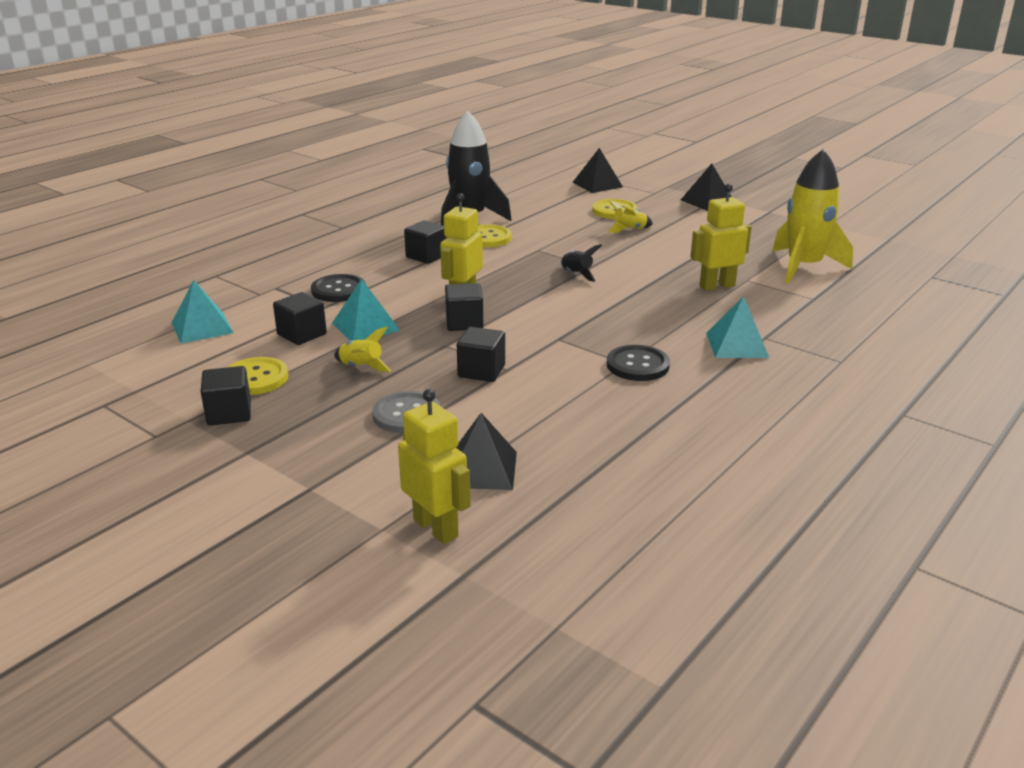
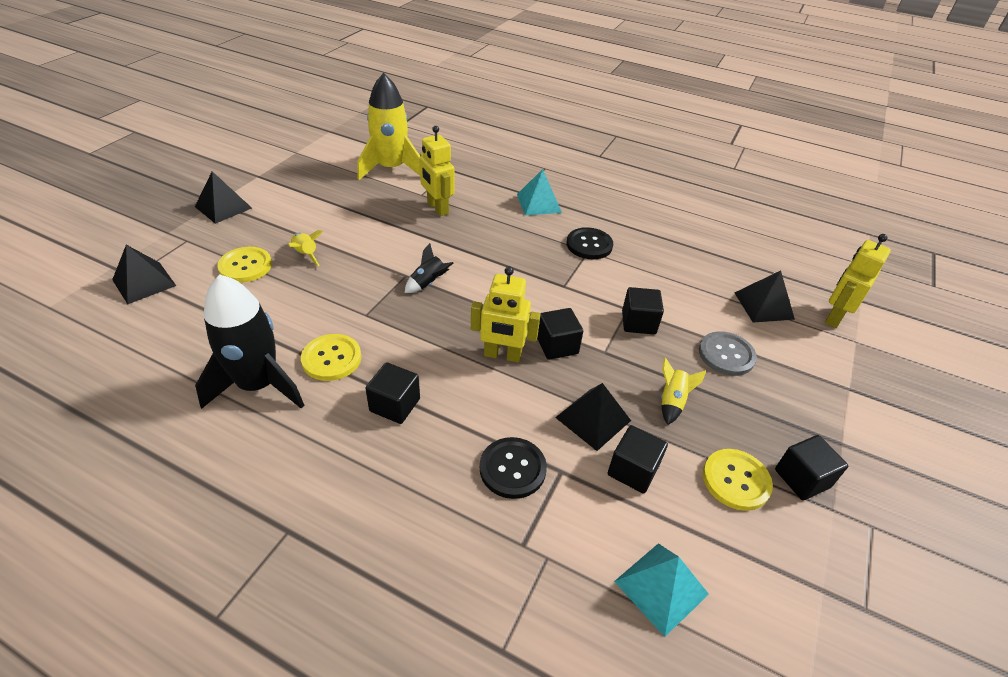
camera: 105 degrees left, 15 degrees up
(365, 326) = (593, 419): turquoise pyramid -> black pyramid

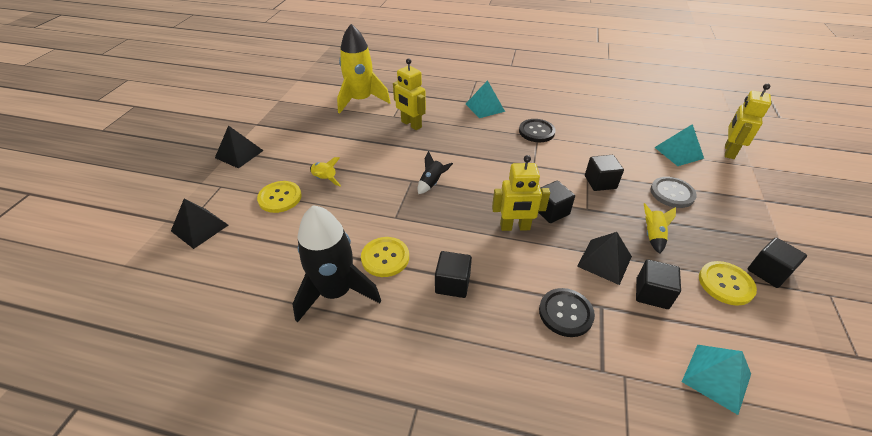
camera: 10 degrees left, 0 degrees up
(763, 305) = (678, 152): black pyramid -> turquoise pyramid

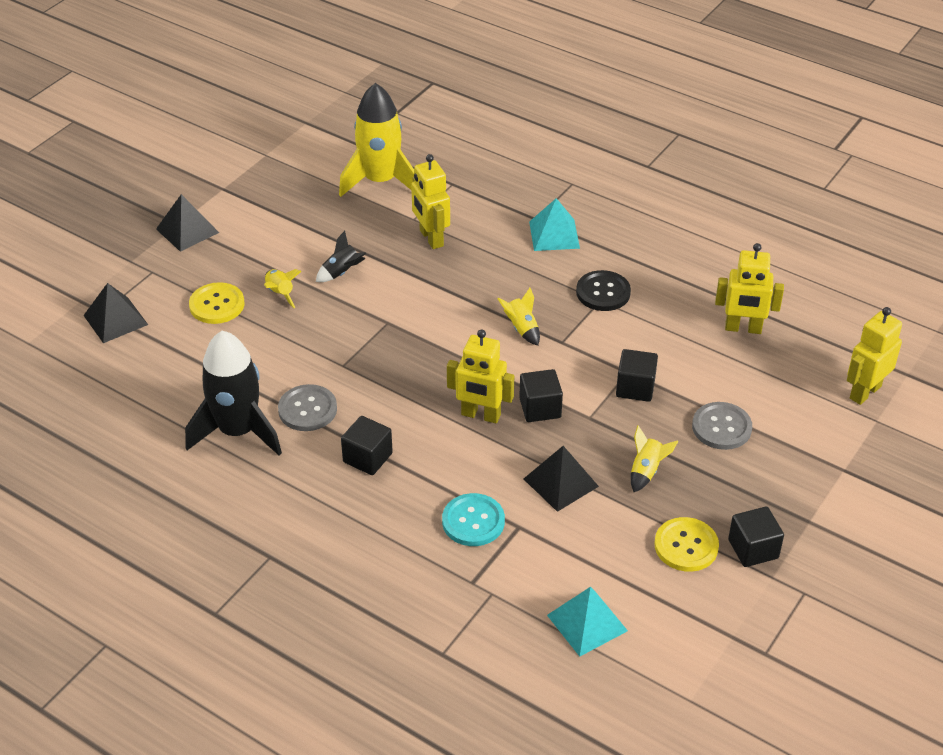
camera: 20 degrees right, 0 degrees up
(385, 258) = (307, 409): yellow button -> grey button
(432, 183) = (411, 332): black rocket -> black rocket (342, 272)
(503, 163) = (522, 328): none -> yellow rocket
(565, 313) = (473, 521): black button -> turquoise button
(631, 133) = (743, 328): none -> yellow robot
(652, 293) = (588, 530): black cube -> none
(678, 152) = (786, 375): turquoise pyramid -> none

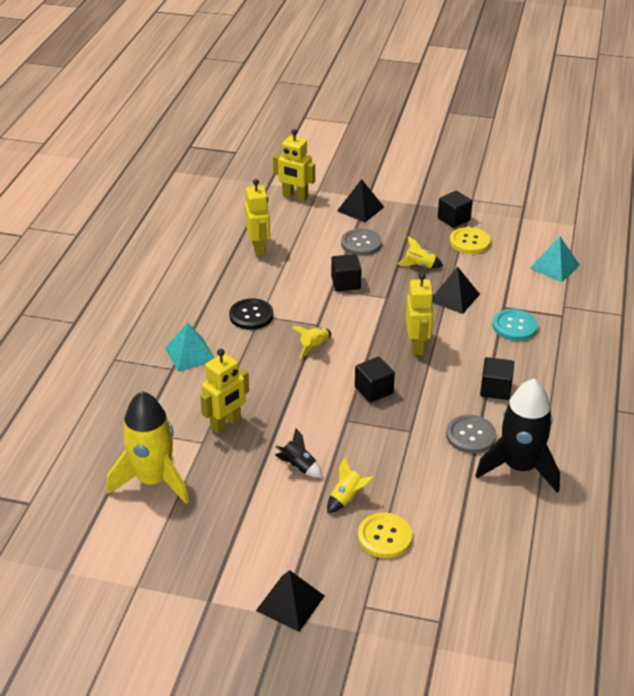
camera: 110 degrees left, 5 degrees down
(115, 320) = (445, 605): black pyramid -> black pyramid (360, 209)
(540, 408) = (392, 320): black cube -> black cube (374, 390)

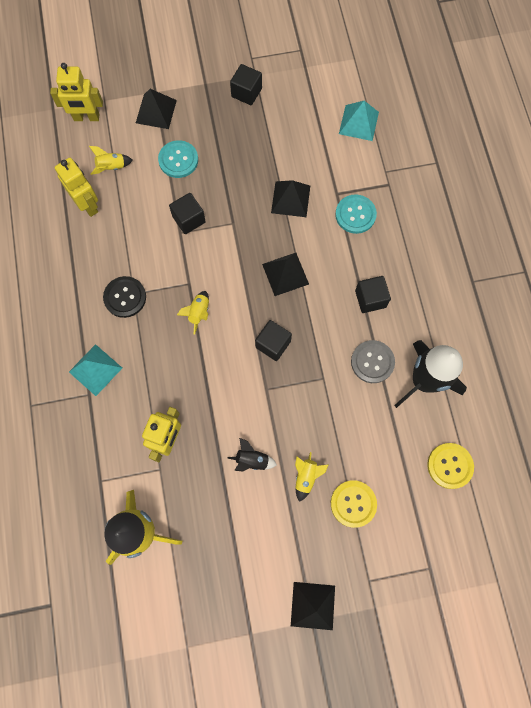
camera: 25 degrees left, 35 degrees up
(361, 243) = (178, 160): grey button -> turquoise button
(417, 345) = (285, 274): yellow robot -> black pyramid
(419, 266) = (243, 169): yellow rocket -> yellow rocket (111, 167)
(469, 242) = (273, 119): yellow button -> yellow button (449, 466)

